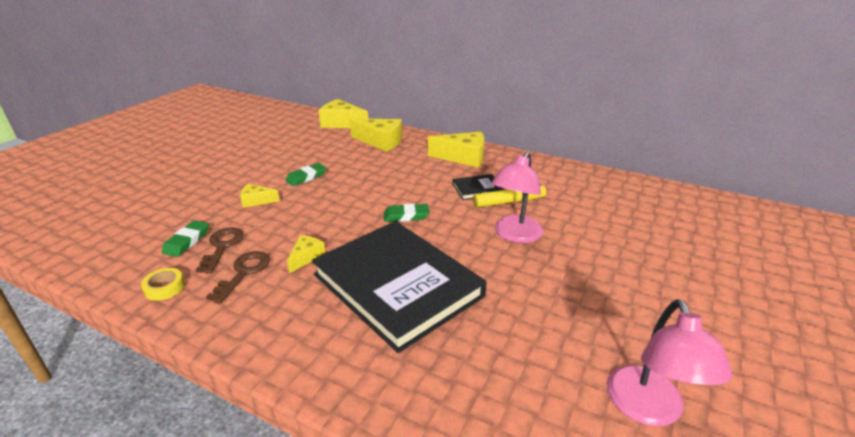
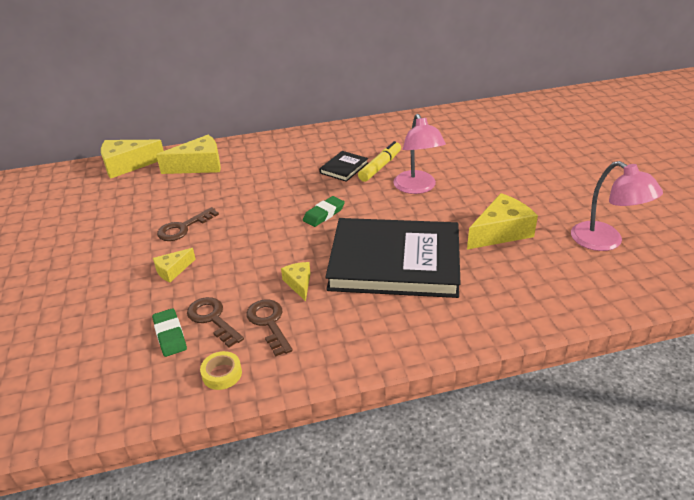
camera: 40 degrees left, 5 degrees up
(306, 177) = (183, 228): green eraser -> brown key
(463, 157) = (294, 148): yellow cheese -> yellow cheese (500, 232)

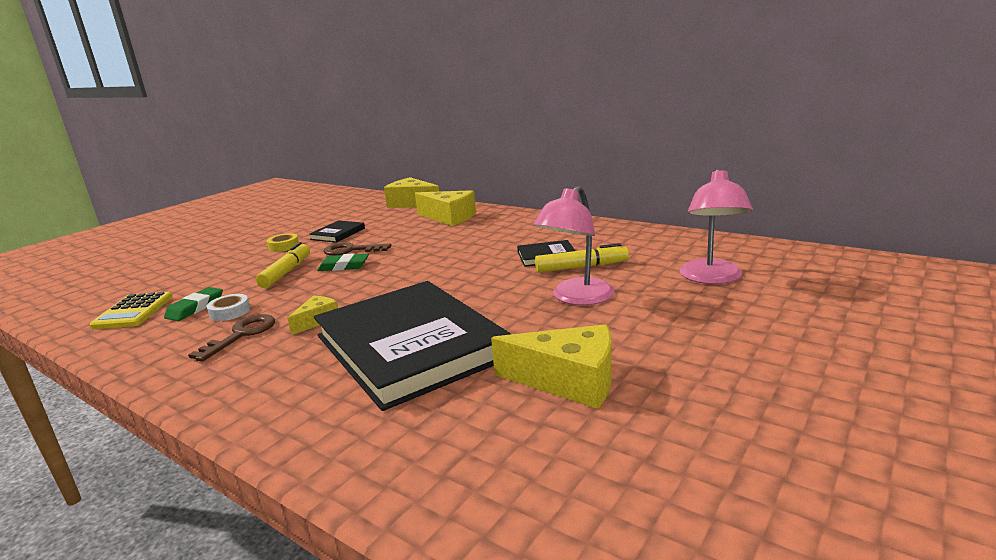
camera: 50 degrees right, 15 degrees down
(114, 373) = (133, 311): none -> yellow calculator
(128, 221) = (338, 234): none -> black book
(173, 270) = (286, 272): yellow cheese -> yellow marker
(212, 319) = (230, 312): brown key -> white tape
(222, 374) = (151, 348): yellow tape -> yellow tape (284, 246)
(324, 214) = (449, 282): green eraser -> green eraser (344, 266)
(605, 241) = (693, 479): pink lamp -> pink lamp (711, 278)

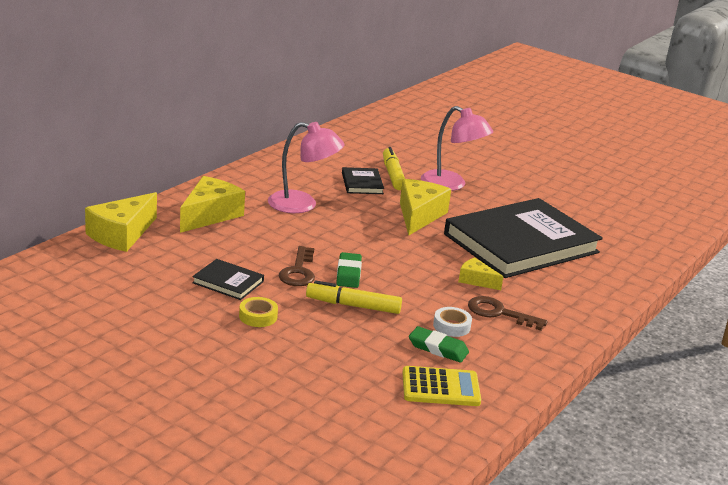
camera: 95 degrees left, 5 degrees up
(568, 381) = (561, 201): yellow cheese -> yellow cheese (419, 215)
(711, 278) = (428, 142): pink lamp -> pink lamp (302, 205)

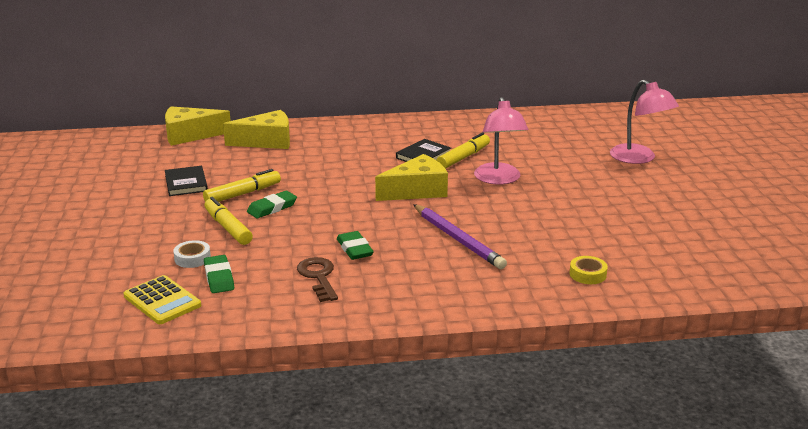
camera: 50 degrees right, 0 degrees up
(258, 316) = (157, 209): yellow tape -> yellow tape (587, 274)
(298, 271) = (243, 194): brown key -> yellow marker
(302, 205) = (344, 155): pink lamp -> pink lamp (639, 158)
(451, 326) = (262, 269): white tape -> white tape (192, 258)
(476, 280) = (354, 249): yellow cheese -> green eraser
(521, 243) = (458, 239): black book -> purple pencil

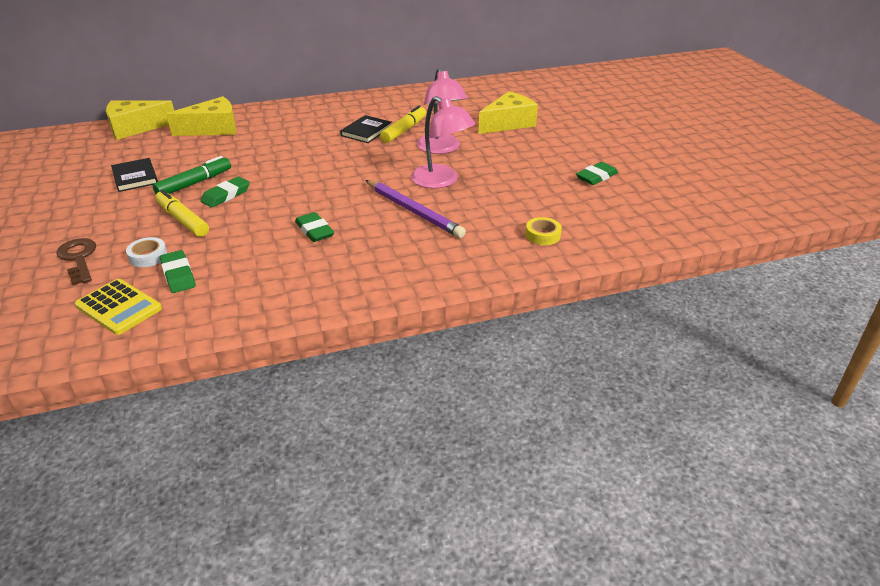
camera: 10 degrees left, 10 degrees up
(243, 194) = (194, 183): yellow marker -> green marker
(318, 277) = (282, 264): brown key -> brown key (78, 258)
(417, 191) = (366, 166): yellow cheese -> yellow cheese (508, 123)
(639, 158) = (562, 119): pink lamp -> pink lamp (441, 181)
(662, 221) = (596, 177): none -> green eraser

